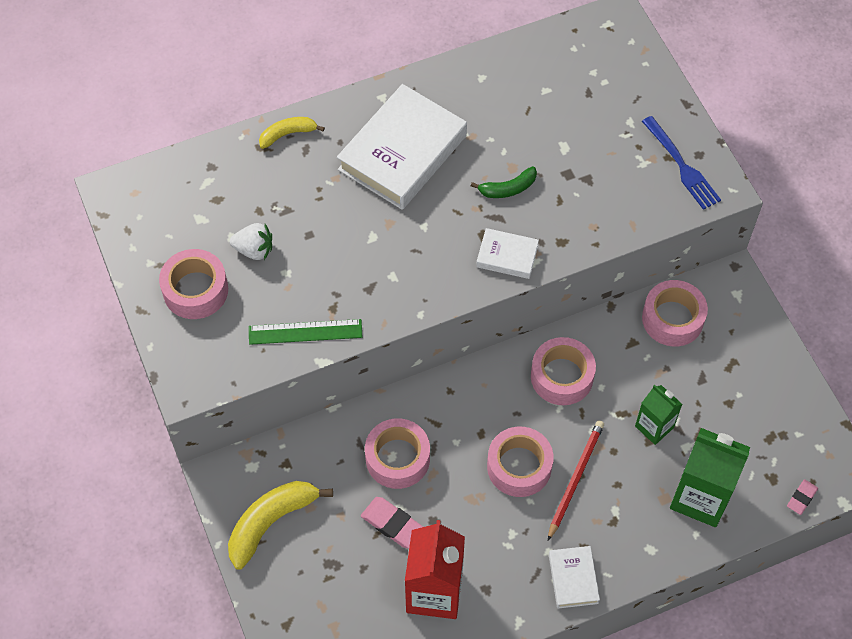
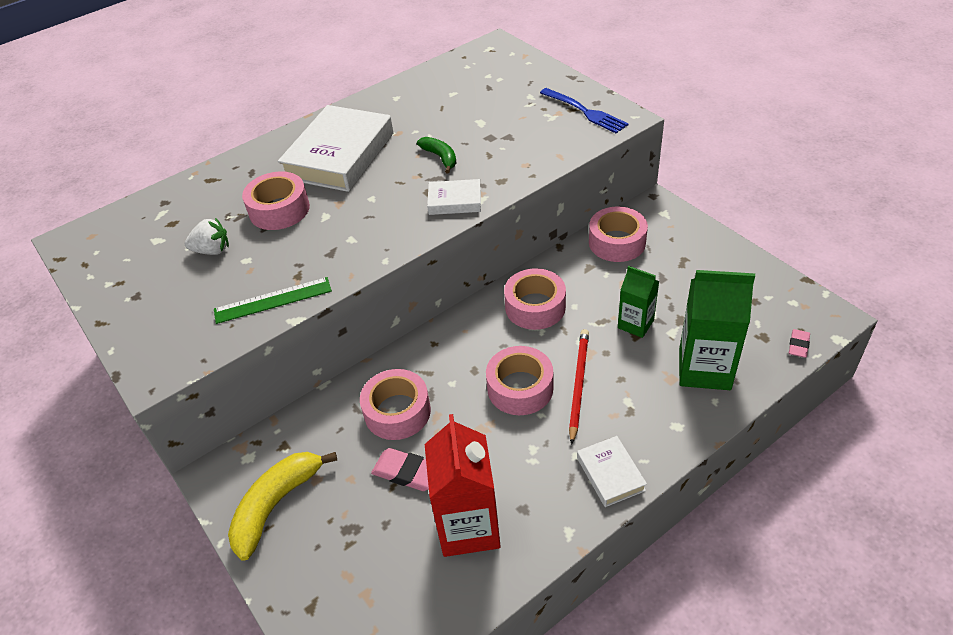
camera: 10 degrees left, 15 degrees down
(195, 290) = (156, 294): pink tape -> pink tape (279, 210)
(287, 134) = (233, 166): yellow banana -> none
(508, 189) = (440, 157): green banana -> green banana turned 90 degrees counterclockwise

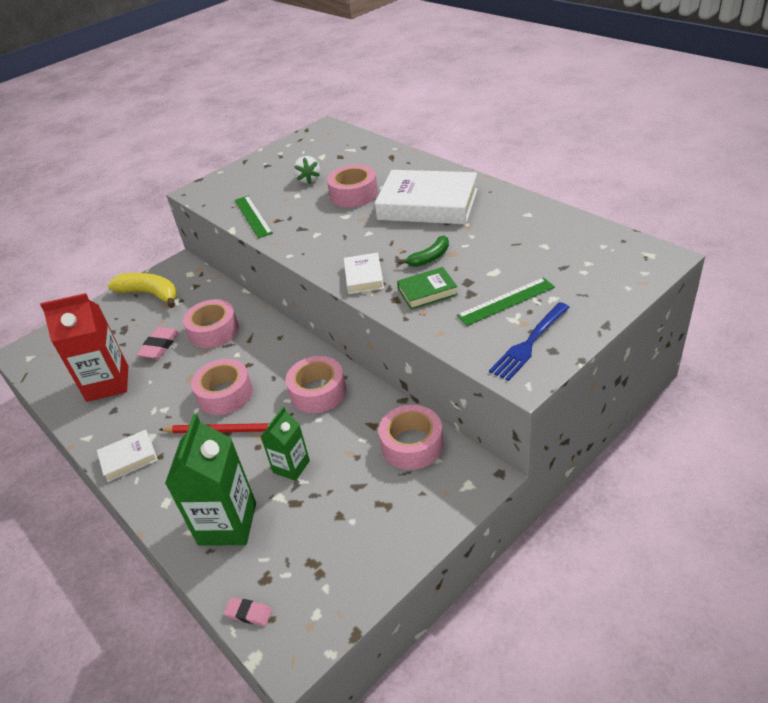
camera: 85 degrees right, 5 degrees down
(496, 161) = (427, 292): none -> green book
(527, 119) = (506, 301): none -> green ruler

